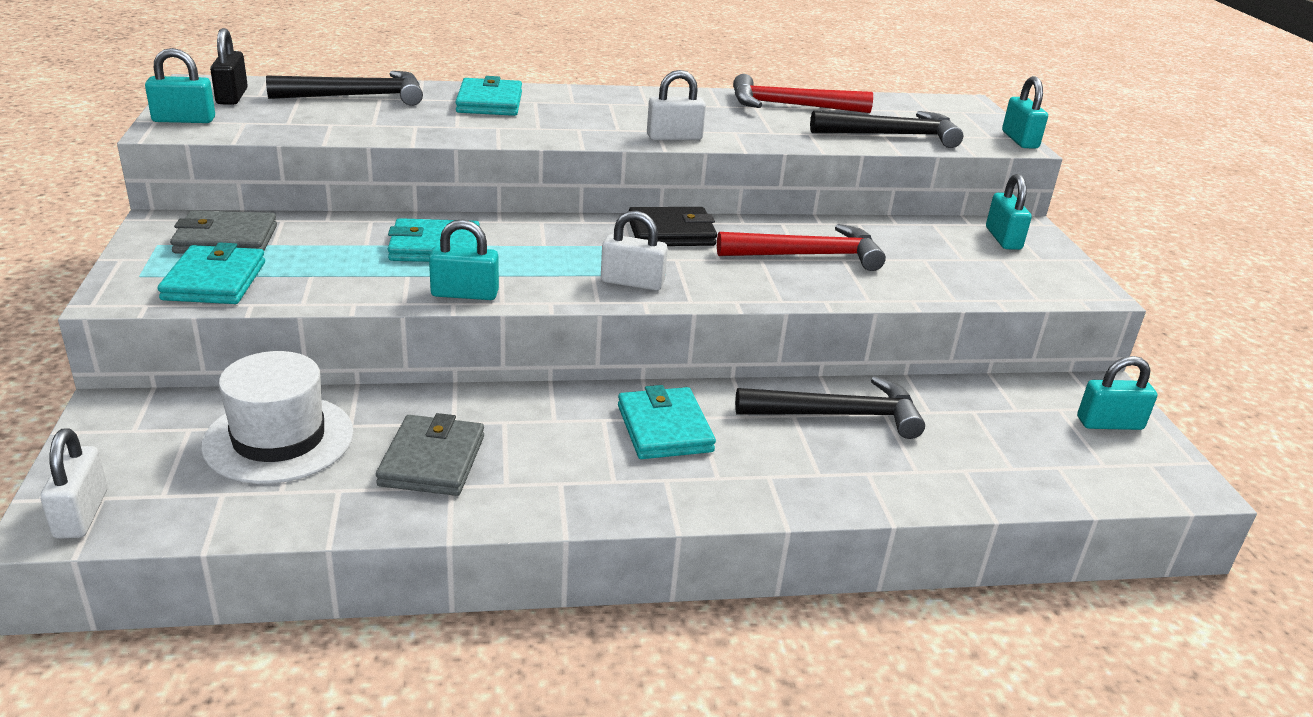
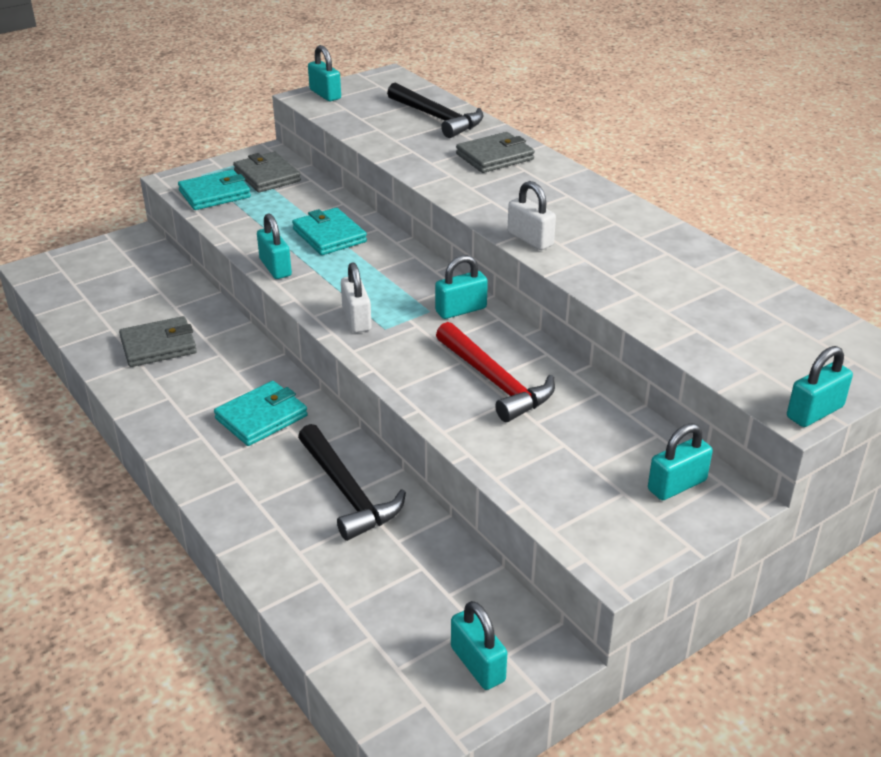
camera: 65 degrees right, 5 degrees up
(81, 514) = (45, 271): white padlock -> none
(232, 96) = (380, 90): black padlock -> none
(279, 439) = (144, 292): white hat -> none
(489, 102) = (495, 157): turquoise wallet -> grey wallet
(671, 232) = (461, 310): black wallet -> turquoise padlock
(791, 106) = (697, 268): red hammer -> none
(891, 135) = (701, 334): black hammer -> none

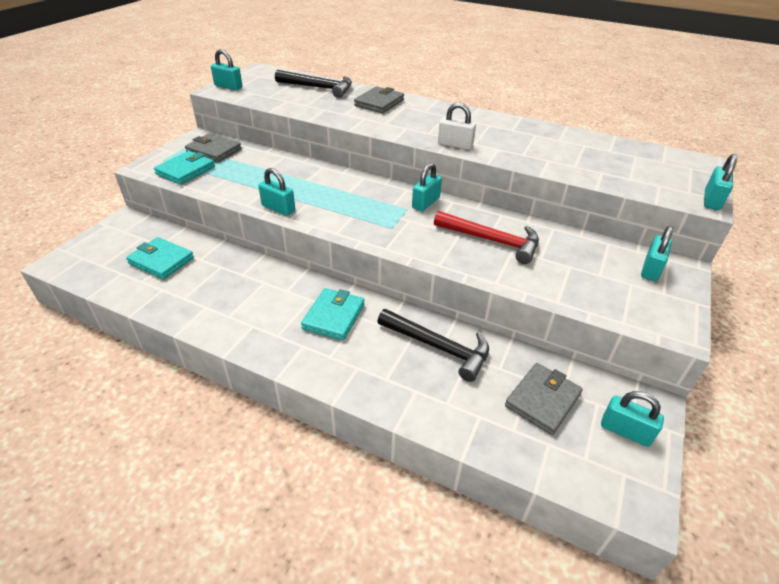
camera: 30 degrees left, 5 degrees up
(158, 346) = (212, 290): grey wallet -> grey wallet (542, 400)
(329, 235) = (295, 178): turquoise wallet -> turquoise wallet (161, 261)
(356, 319) = (367, 227): white padlock -> none

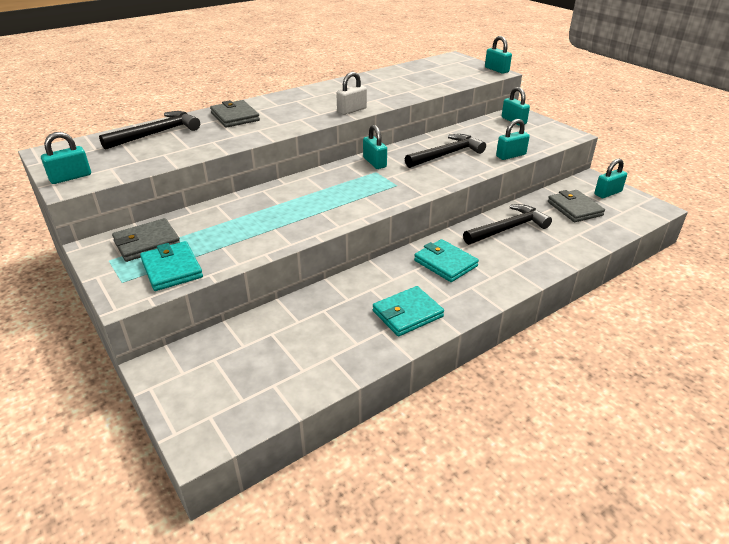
camera: 60 degrees left, 5 degrees down
(161, 261) = (277, 349): turquoise wallet -> turquoise wallet (407, 314)
(278, 208) = (315, 228): turquoise padlock -> turquoise padlock (511, 155)
(491, 240) = (446, 154): red hammer -> black hammer

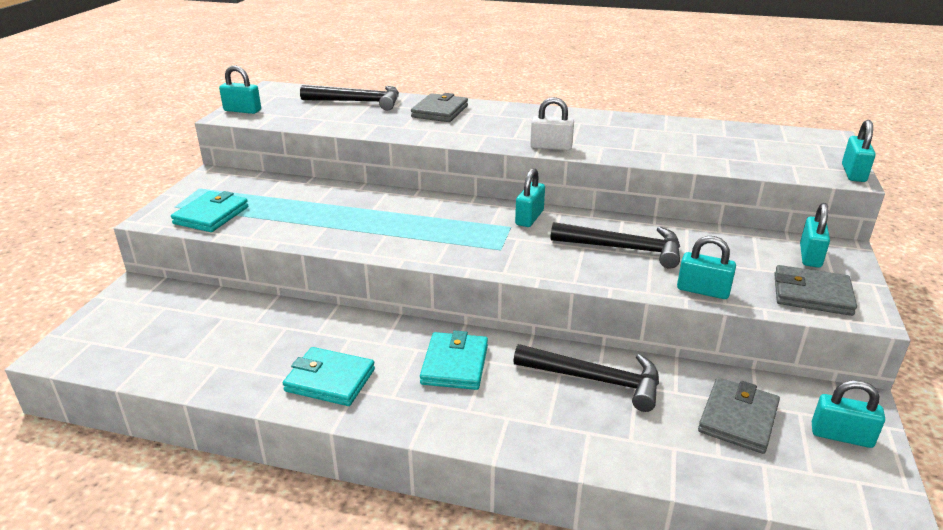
camera: 50 degrees right, 5 degrees down
(147, 243) = (238, 189): grey wallet -> grey wallet (812, 294)

